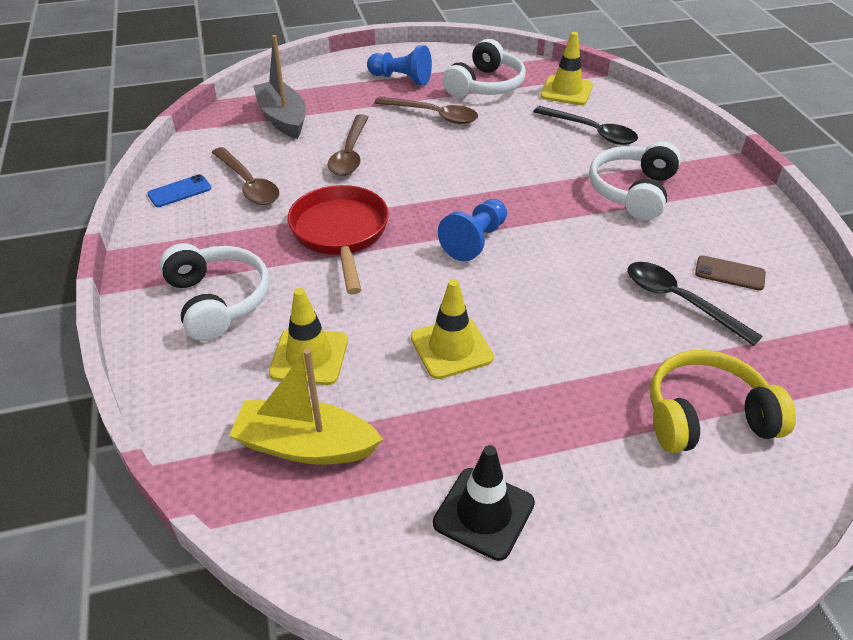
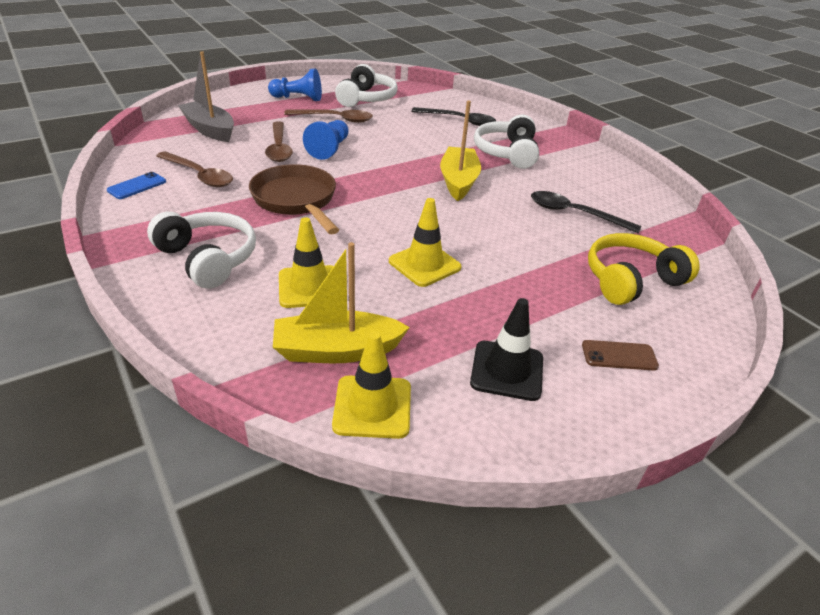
camera: 20 degrees left, 5 degrees down
(340, 234) = (296, 200): red pan -> brown pan
(475, 241) = (407, 194): blue pawn -> blue pawn (329, 149)
(547, 230) = (458, 181): none -> yellow boat
(566, 91) = (428, 98): yellow traffic cone -> yellow traffic cone (372, 407)
(729, 273) = (598, 194): brown phone -> brown phone (619, 356)

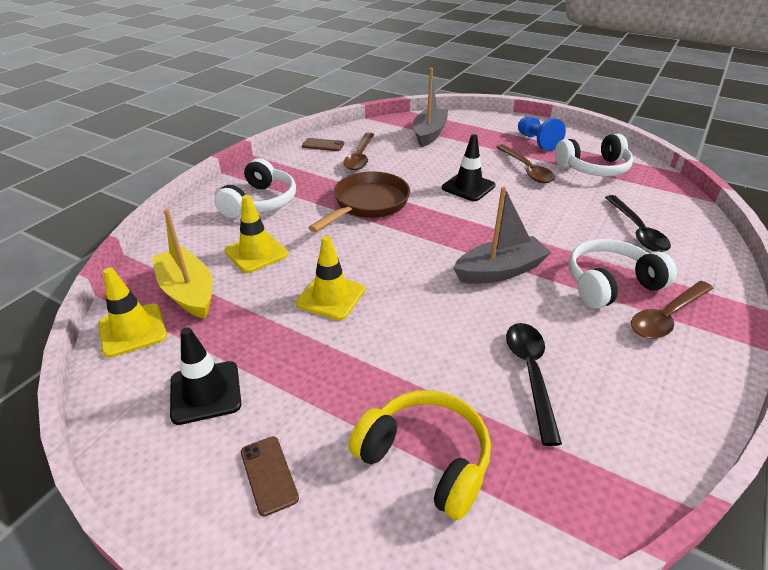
camera: 65 degrees right, 0 degrees up
(137, 186) = (323, 145): blue phone -> brown phone
(279, 148) = (439, 167): brown spoon -> brown spoon (666, 317)
(329, 149) = (468, 187): blue pawn -> black traffic cone
(458, 181) = (500, 271): yellow boat -> grey boat

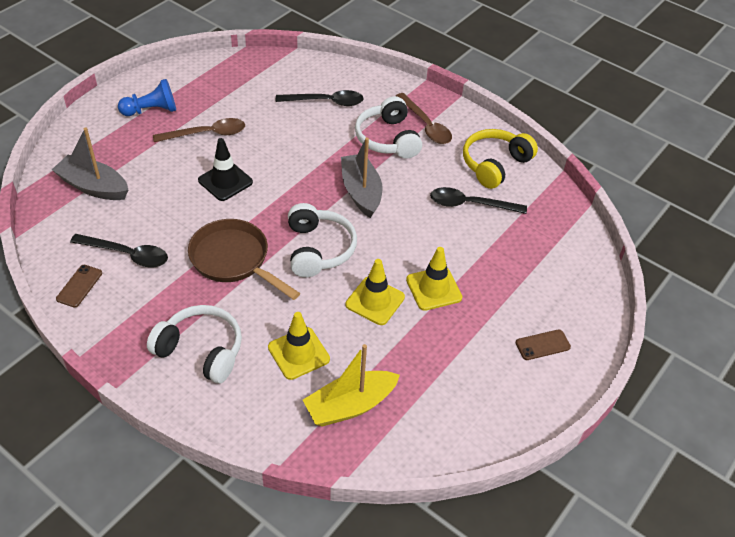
camera: 85 degrees left, 10 degrees up
(132, 330) = (397, 443): yellow traffic cone -> yellow traffic cone (434, 289)
(205, 392) = (473, 383): black traffic cone -> none
(360, 157) = (127, 254): brown spoon -> black spoon
(425, 459) = (533, 268): yellow headphones -> yellow headphones (495, 164)
(593, 168) = (220, 91): white headphones -> white headphones (318, 249)

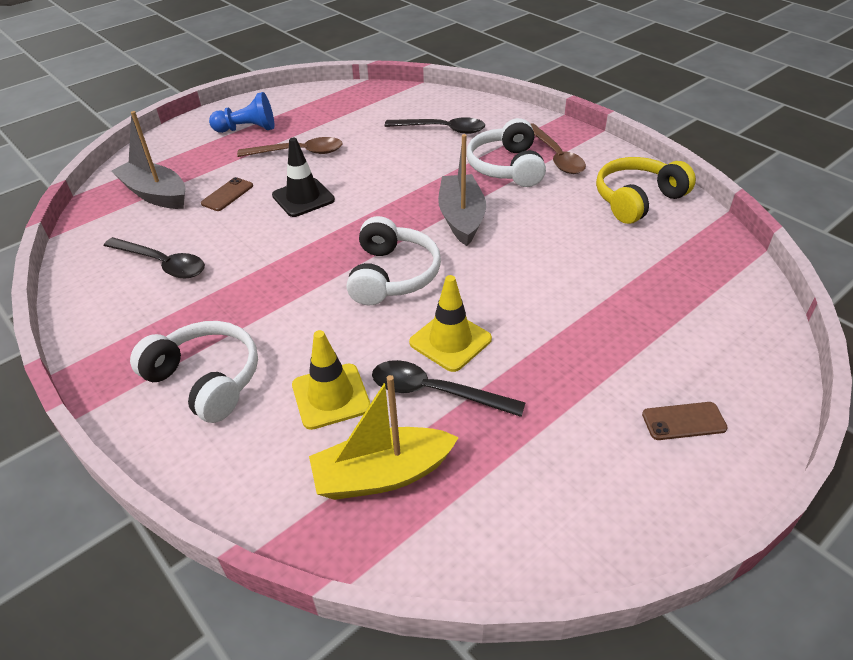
camera: 15 degrees right, 5 degrees down
(79, 286) = (93, 292): brown phone -> brown phone (227, 194)
(234, 260) = (284, 279): brown pan -> none
(434, 289) = (533, 333): yellow traffic cone -> none
(470, 204) = (599, 240): black spoon -> black spoon (435, 392)

